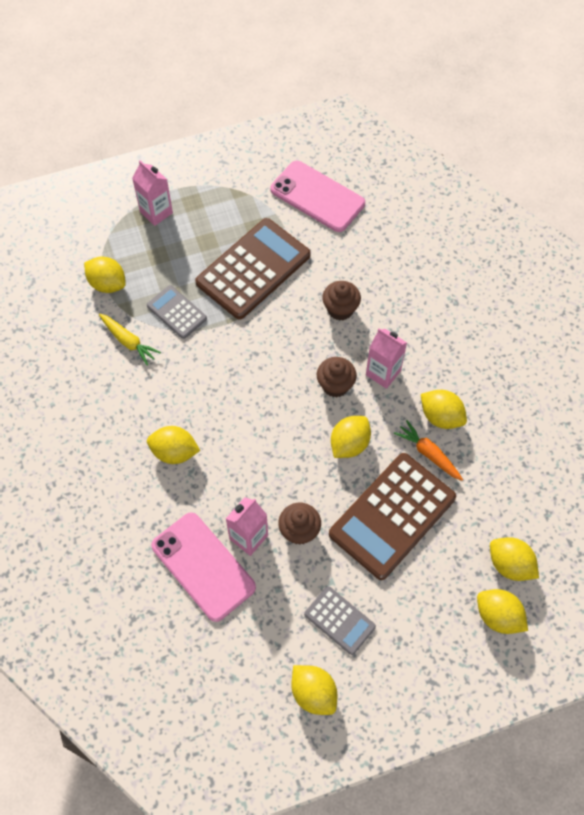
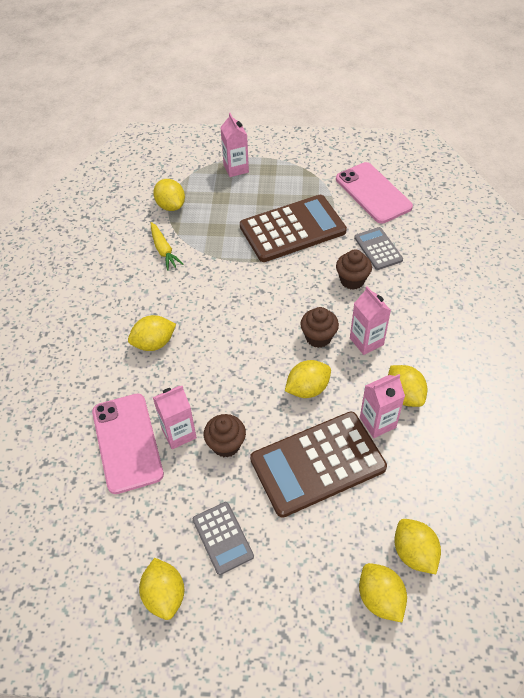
camera: 25 degrees right, 10 degrees down
(174, 452) = (154, 343): yellow lemon -> yellow lemon turned 60 degrees counterclockwise
(176, 312) = (213, 241): grey calculator -> grey calculator (378, 249)
(428, 454) = (377, 422): orange carrot -> pink carton

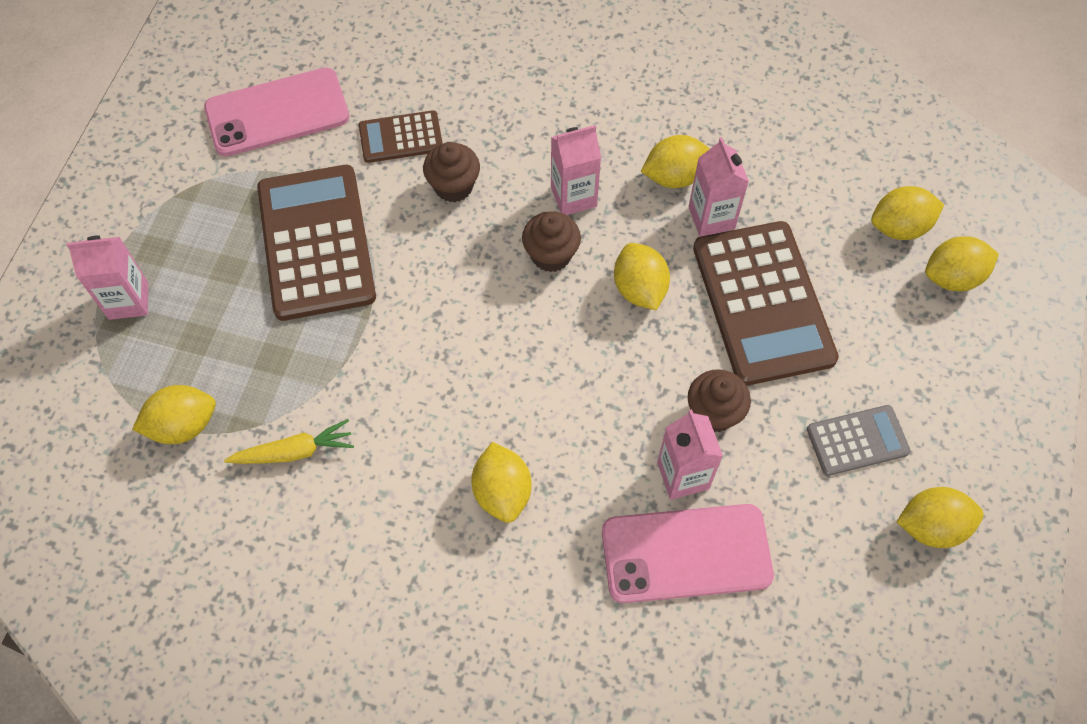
camera: 80 degrees left, 10 degrees up
(378, 249) = (401, 137): grey calculator -> brown calculator

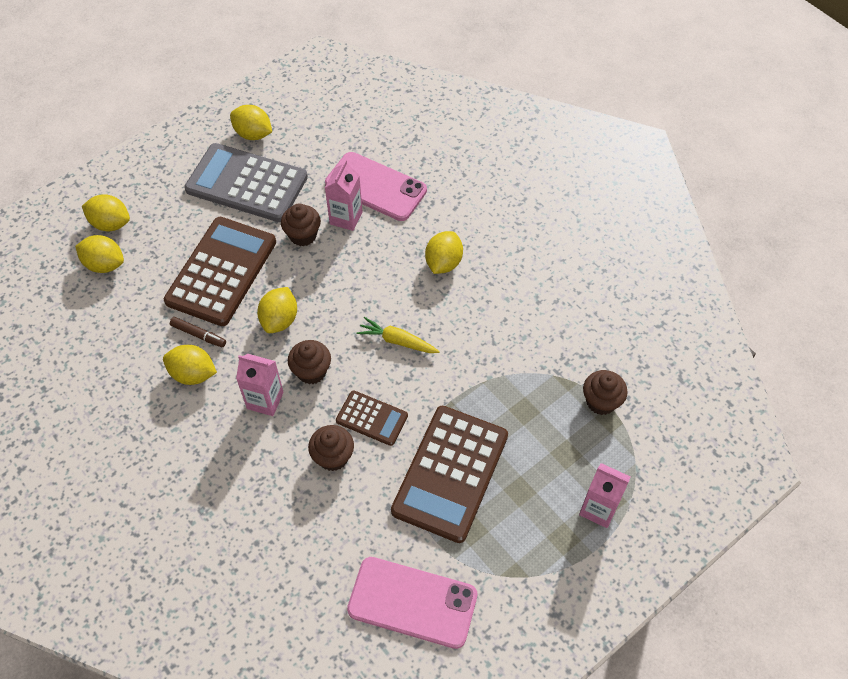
camera: 145 degrees left, 5 degrees down
(183, 425) = (601, 402): yellow lemon -> brown cupcake
(294, 451) = (543, 348): yellow carrot -> yellow carrot (397, 341)
(401, 137) = (339, 519): brown calculator -> brown calculator (372, 418)
(711, 218) = (198, 335): pink carton -> brown marker
(857, 440) = (247, 183): grey calculator -> grey calculator, size x1.95

